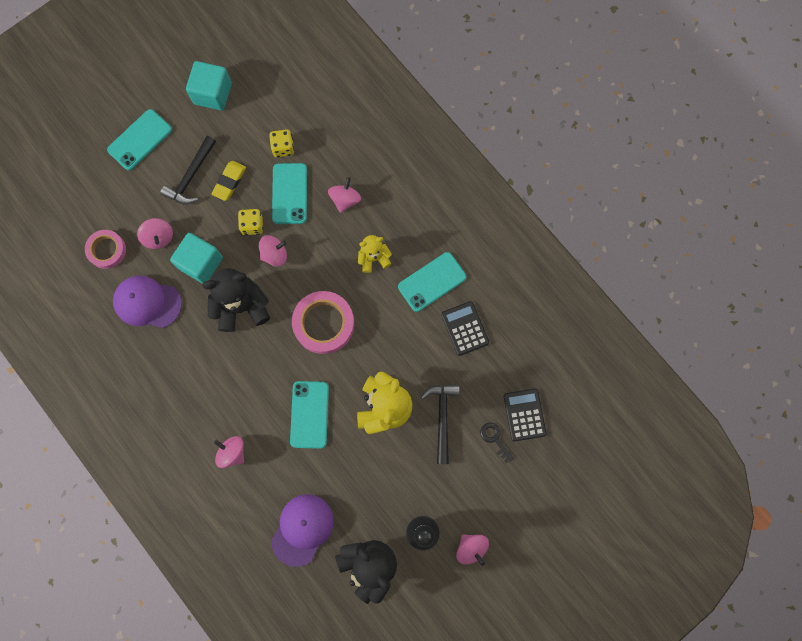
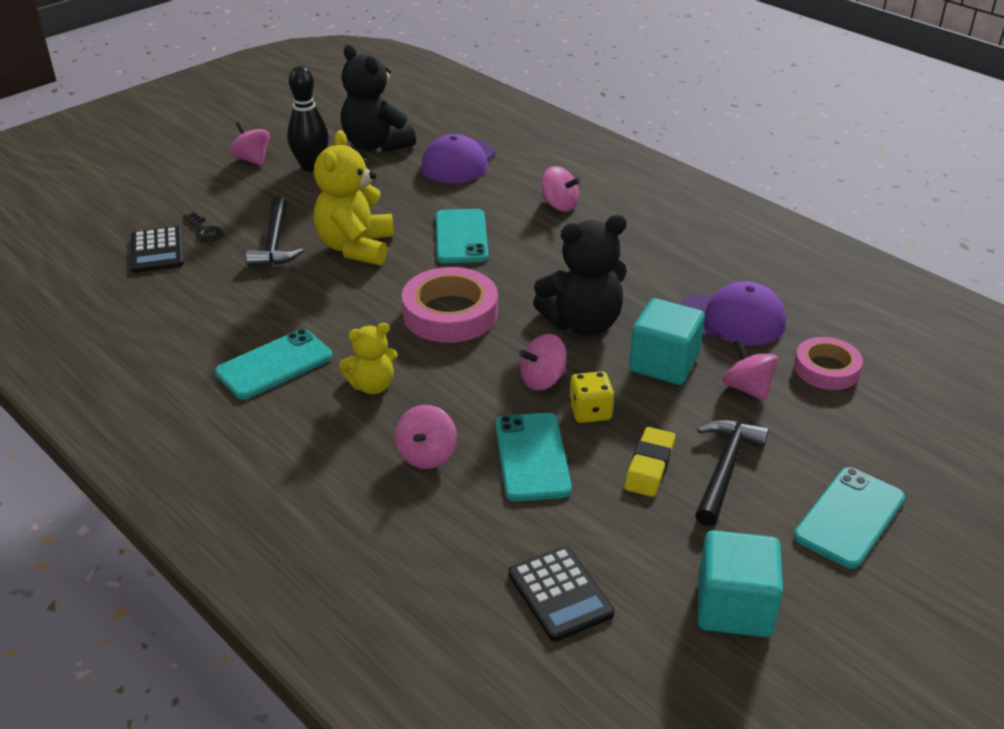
camera: 175 degrees right, 40 degrees down
(283, 148) = (558, 523): yellow dice -> none
(465, 328) = (228, 320): black calculator -> black calculator (560, 594)

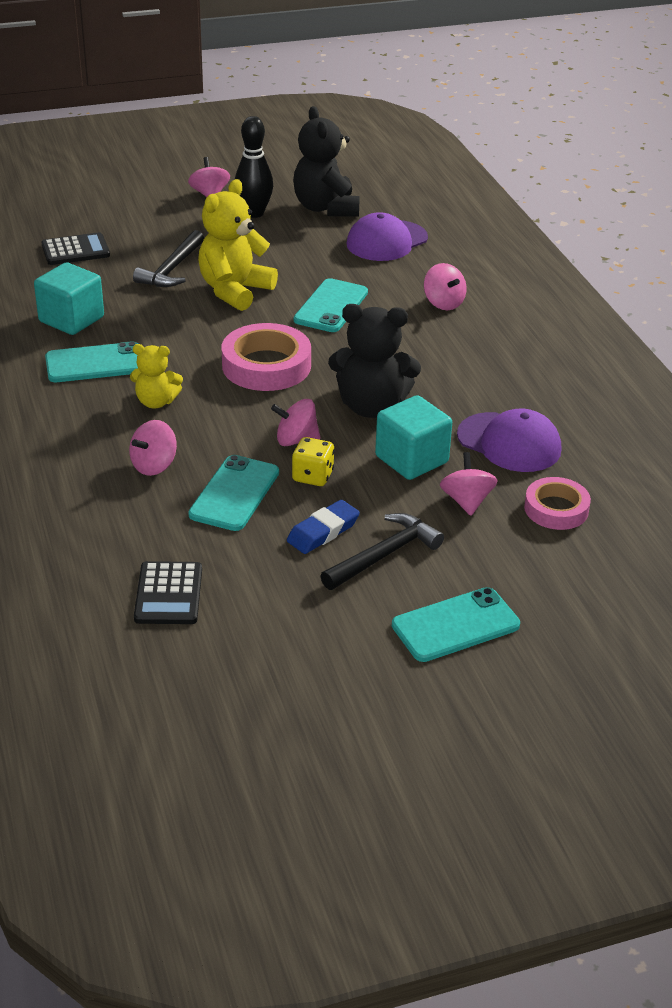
camera: 25 degrees right, 0 degrees up
(157, 251) = (75, 250): black calculator -> black calculator turned 120 degrees counterclockwise
(204, 231) = (124, 244): black key -> none
(649, 466) = (323, 532): yellow eraser -> blue eraser
(734, 607) = (293, 651): turquoise cube -> turquoise cube (71, 319)

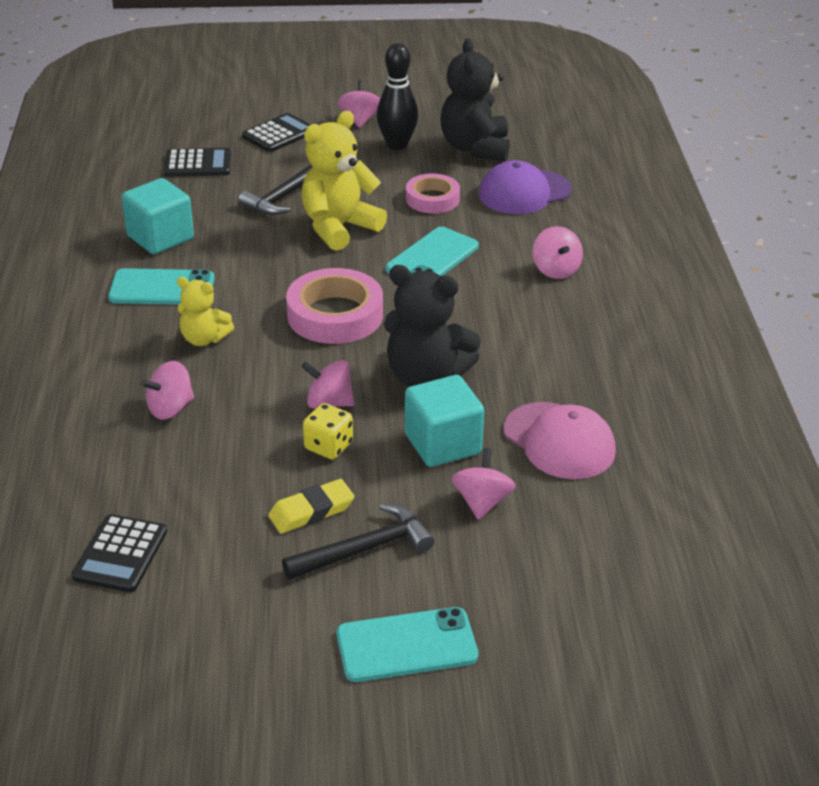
camera: 15 degrees right, 0 degrees up
(140, 215) = (279, 134): none -> black calculator
(235, 493) = (238, 453): turquoise phone -> none
(323, 532) = (311, 511): blue eraser -> yellow eraser
(509, 442) = (559, 441): purple cap -> pink cap
(556, 509) = (578, 527): pink tape -> pink tape (432, 199)

